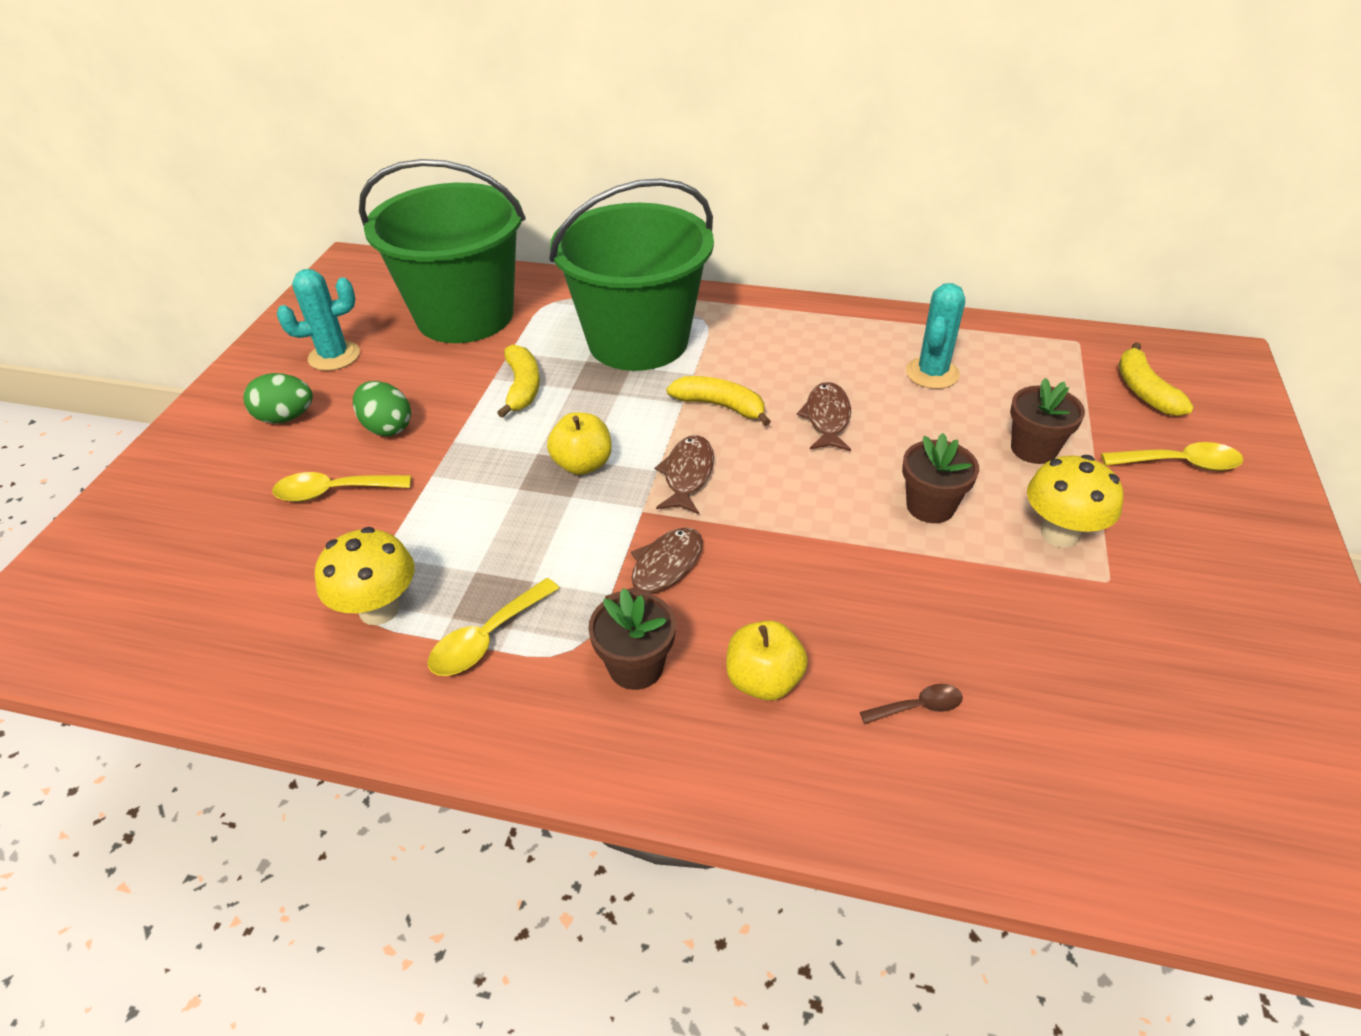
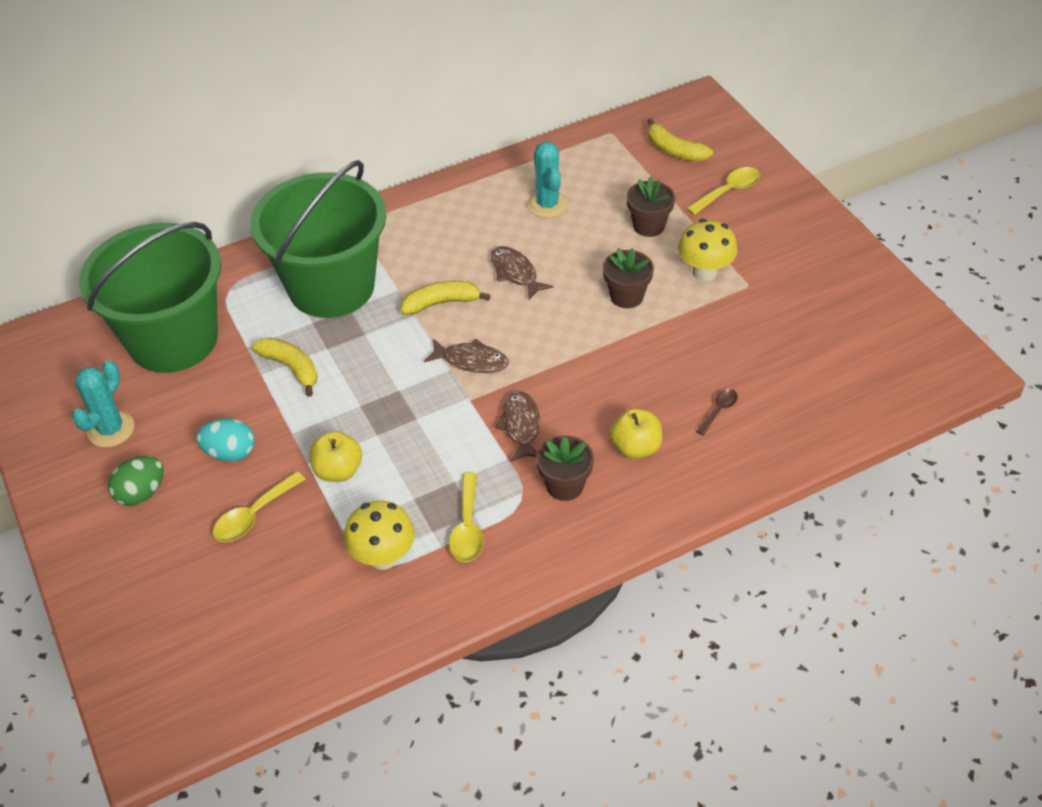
camera: 40 degrees left, 5 degrees up
(387, 427) = (230, 453): green egg -> turquoise egg
(583, 464) = (398, 394): yellow apple -> yellow apple (338, 470)
(687, 475) = (471, 361): brown fish -> brown fish turned 135 degrees clockwise

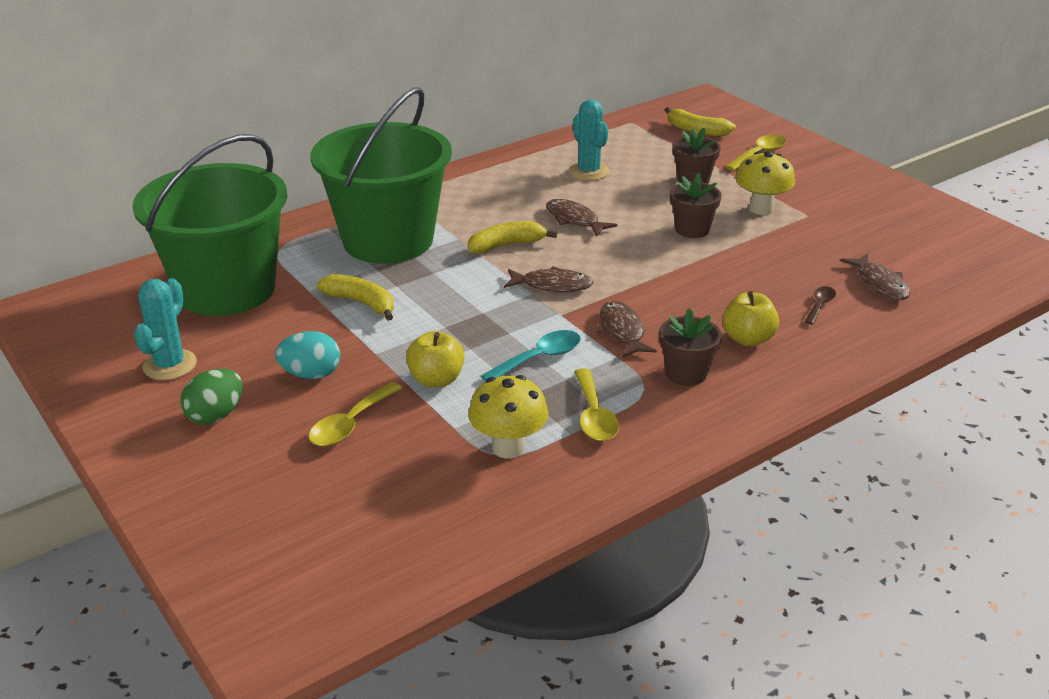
camera: 10 degrees left, 15 degrees down
(436, 453) = (539, 358): none -> turquoise spoon
(787, 387) = (880, 284): none -> brown fish

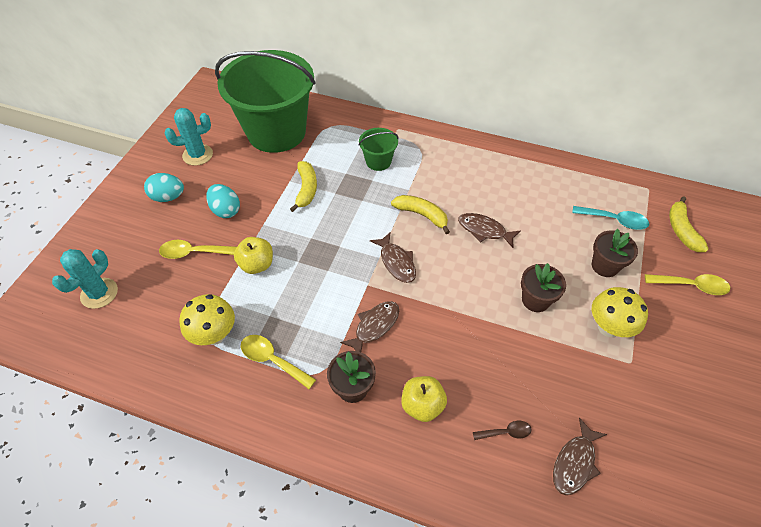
camera: 55 degrees right, 20 degrees up
(215, 415) = (168, 197): green egg -> turquoise egg
(388, 240) = (378, 161): green bucket -> green bucket, size x0.42
(539, 358) = (312, 300): turquoise spoon -> turquoise spoon (614, 220)
(574, 220) = (484, 230): brown fish -> brown fish turned 75 degrees counterclockwise
(588, 172) = (553, 204): turquoise cactus -> turquoise cactus (99, 293)
(593, 415) = (273, 360): yellow spoon -> yellow spoon turned 75 degrees clockwise

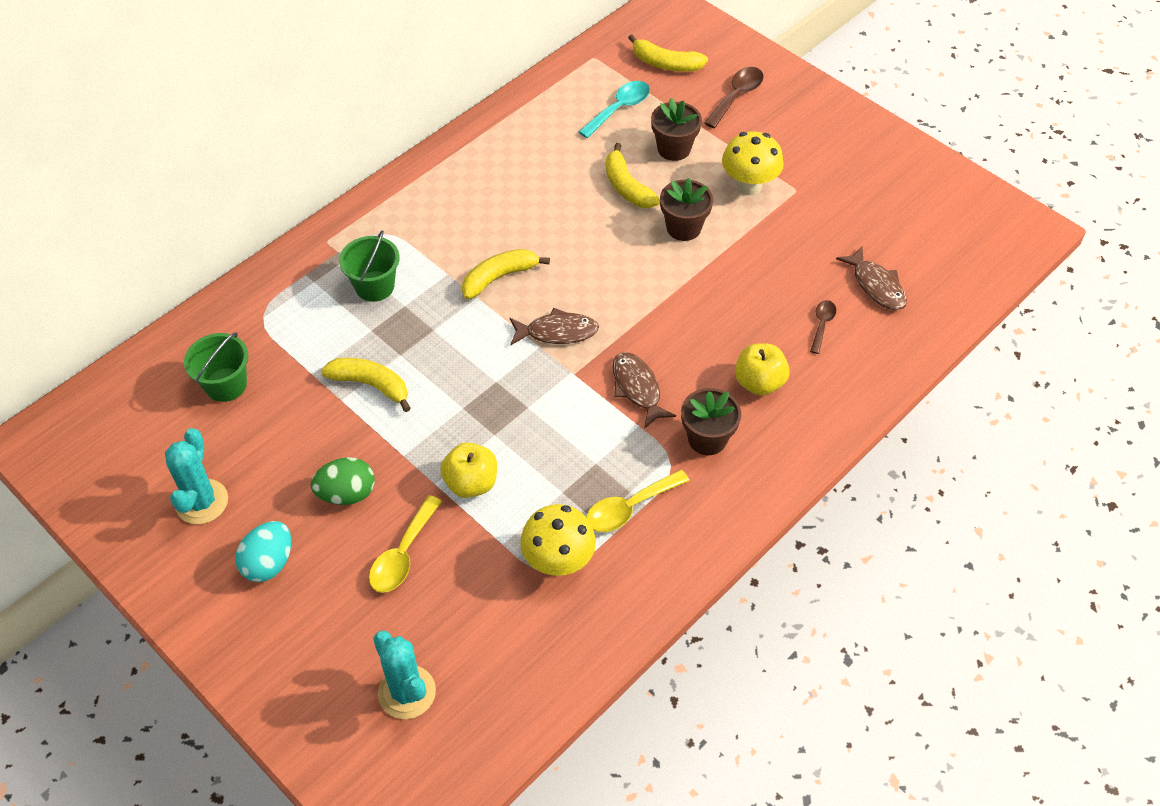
camera: 65 degrees left, 0 degrees up
(226, 210) = (347, 494): turquoise egg -> green egg
(276, 132) = (226, 385): green bucket -> green bucket, size x0.42
(484, 230) = (561, 228): brown fish -> none
(547, 252) = (627, 186): none -> yellow banana
(691, 286) = (736, 96): yellow spoon -> brown spoon

